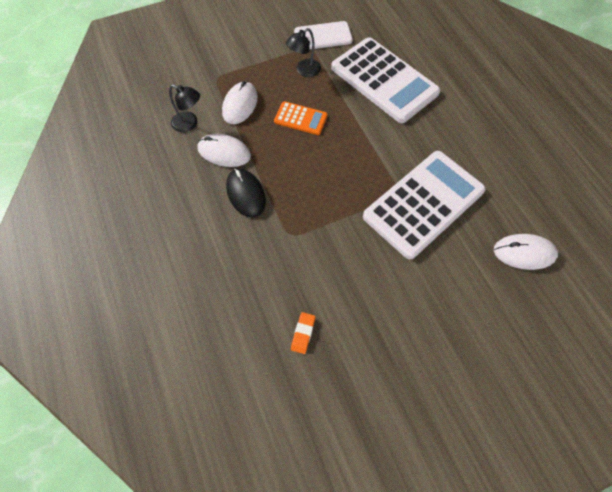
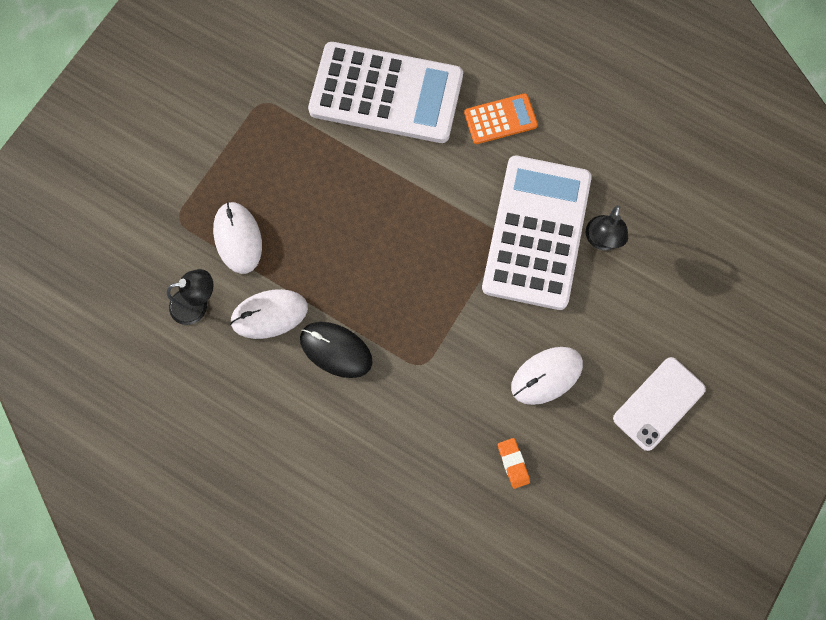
camera: 35 degrees left, 10 degrees up
(300, 119) = (325, 211): orange calculator -> orange calculator (500, 119)
(304, 71) = (280, 140): black lamp -> black lamp (602, 241)
(323, 36) = (265, 72): white phone -> white phone (659, 403)
(524, 253) = (671, 223): white mouse -> white mouse (546, 376)

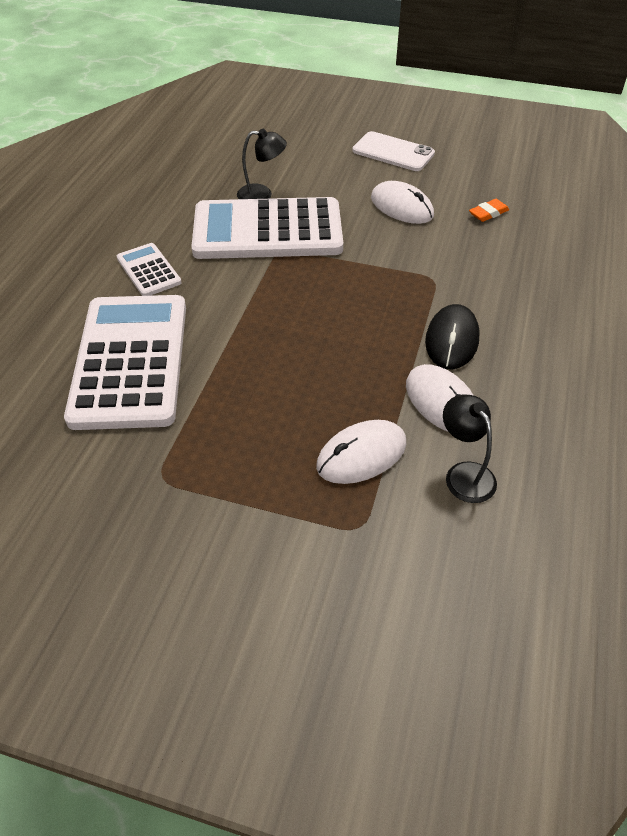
camera: 105 degrees left, 25 degrees down
(500, 119) = (149, 270): orange calculator -> white calculator

